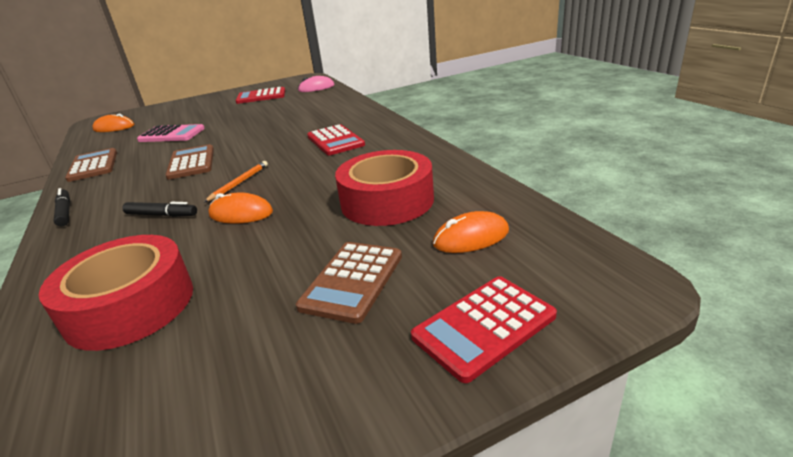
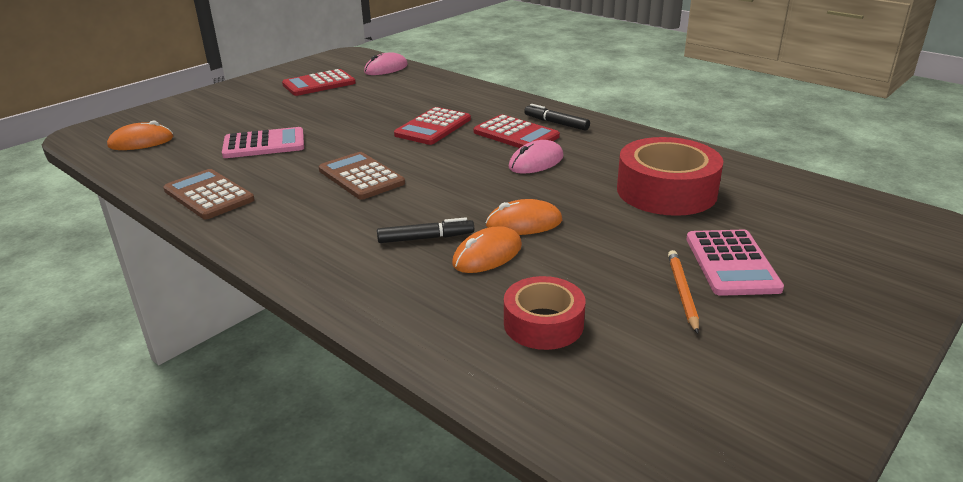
camera: 25 degrees left, 0 degrees up
(65, 212) = (277, 254): black marker -> black marker (556, 123)
(130, 305) = (543, 324): red tape -> red tape, size x0.61
(239, 183) = (468, 193): orange pencil -> orange pencil (682, 292)
(319, 164) = (536, 162): none -> pink mouse
(352, 281) = (732, 263): brown calculator -> pink calculator
(471, 237) = (786, 212): orange mouse -> orange mouse (487, 255)
(484, 327) = (878, 275): red calculator -> red calculator (433, 127)

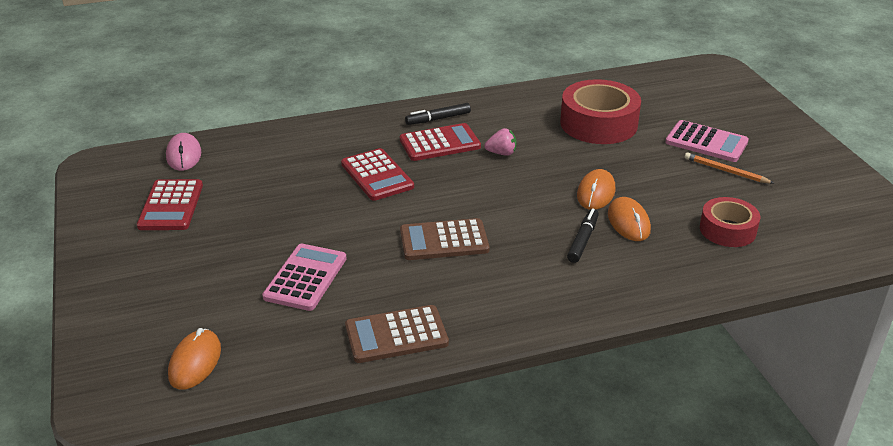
camera: 60 degrees left, 5 degrees up
(536, 162) = (501, 153): pink mouse -> pink strawberry

